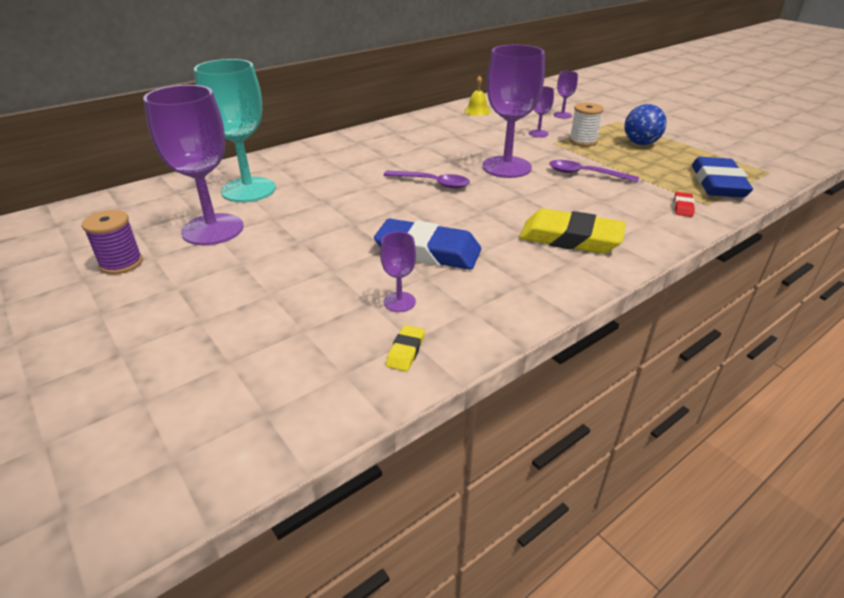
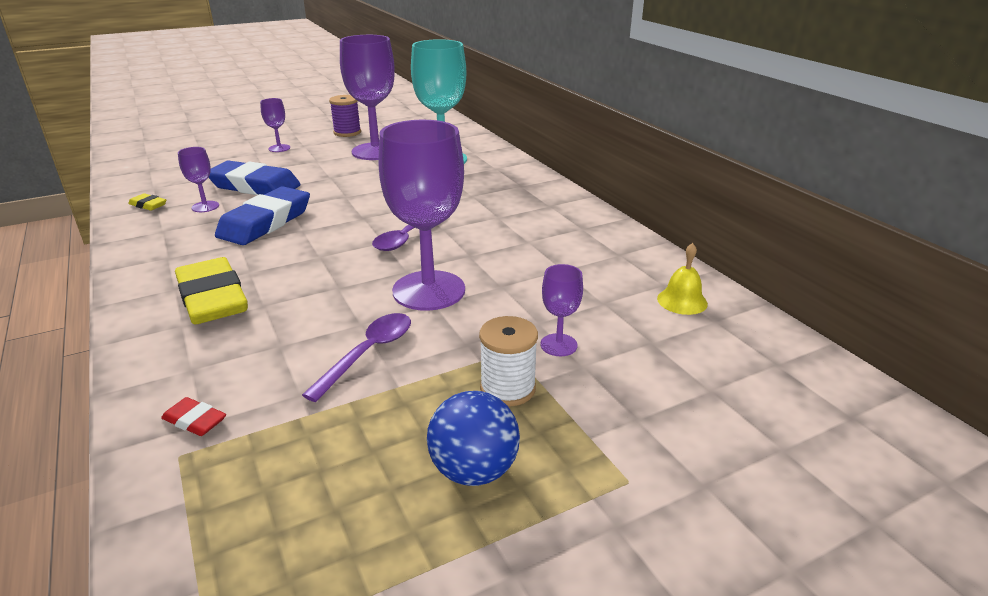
camera: 100 degrees right, 5 degrees down
(562, 115) = (665, 399): purple goblet -> purple goblet (279, 148)
(570, 238) = (213, 298): yellow eraser -> yellow eraser turned 60 degrees counterclockwise
(718, 183) = (230, 512): blue eraser -> blue eraser (254, 186)

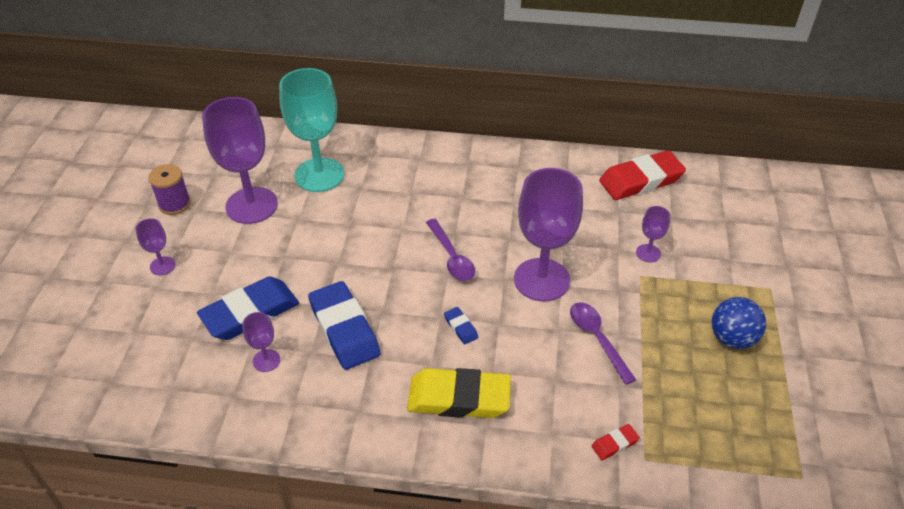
camera: 55 degrees left, 15 degrees up
(148, 205) = (218, 402): yellow eraser -> none
(313, 270) = (460, 327): none -> blue eraser
(507, 388) = (674, 294): white spool -> none
(682, 301) = (641, 180): yellow bell -> red eraser

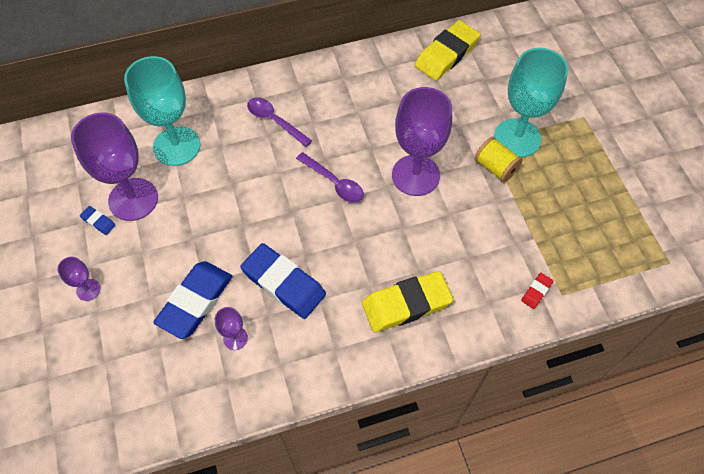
camera: 25 degrees left, 15 degrees up
(174, 204) = (60, 225): purple spool -> none
(460, 327) = (375, 243): blue eraser -> blue eraser (98, 222)
(597, 338) = (482, 210): purple spoon -> purple spoon (274, 121)
(636, 303) = (495, 167): none -> yellow spool
(641, 180) = (446, 54): red eraser -> yellow eraser
(648, 253) = (483, 120): purple goblet -> none
(677, 283) = (517, 138): none -> turquoise goblet
(732, 338) = (576, 170): blue ball -> none

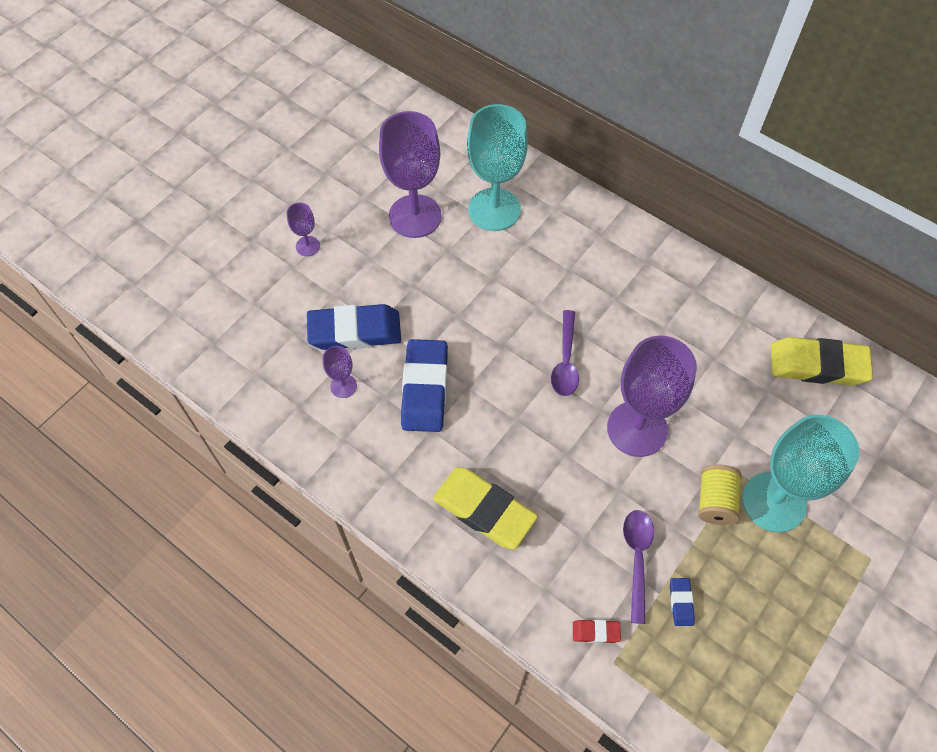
camera: 55 degrees right, 0 degrees up
(98, 222) = (374, 207): blue eraser -> blue eraser (681, 602)
(274, 121) = (589, 265): purple spoon -> purple spoon (637, 558)

